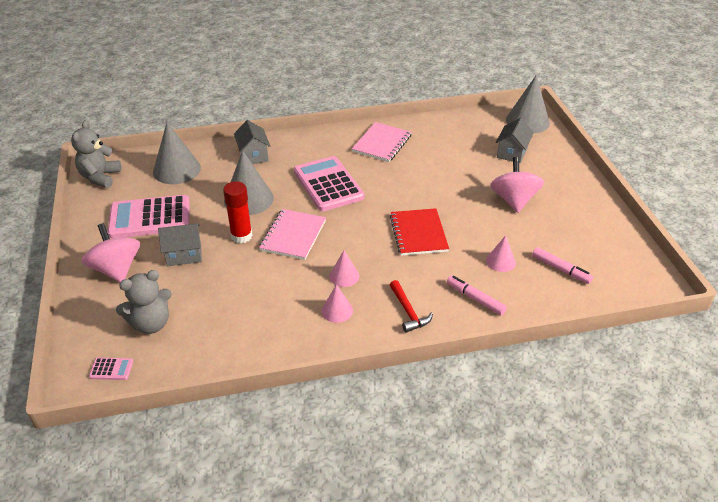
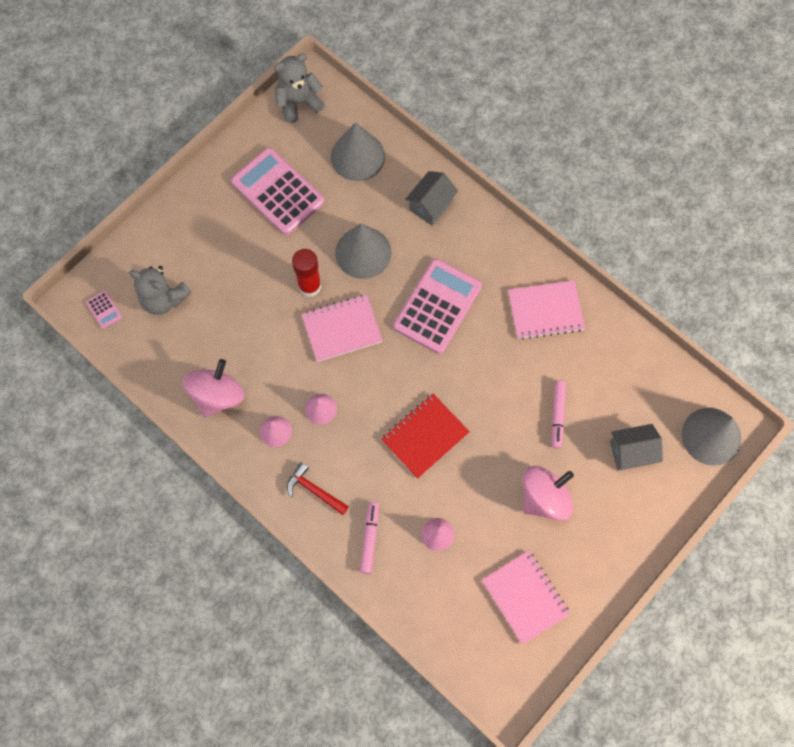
camera: 55 degrees right, 30 degrees up
(116, 269) = (200, 221): pink spinning top -> pink spinning top (217, 395)
(184, 254) = (254, 258): grey house -> none
(408, 311) = (314, 490): red hammer -> red hammer turned 90 degrees clockwise
(561, 269) = (465, 595): pink marker -> pink marker (557, 415)
(582, 241) = (525, 597): none -> pink notebook

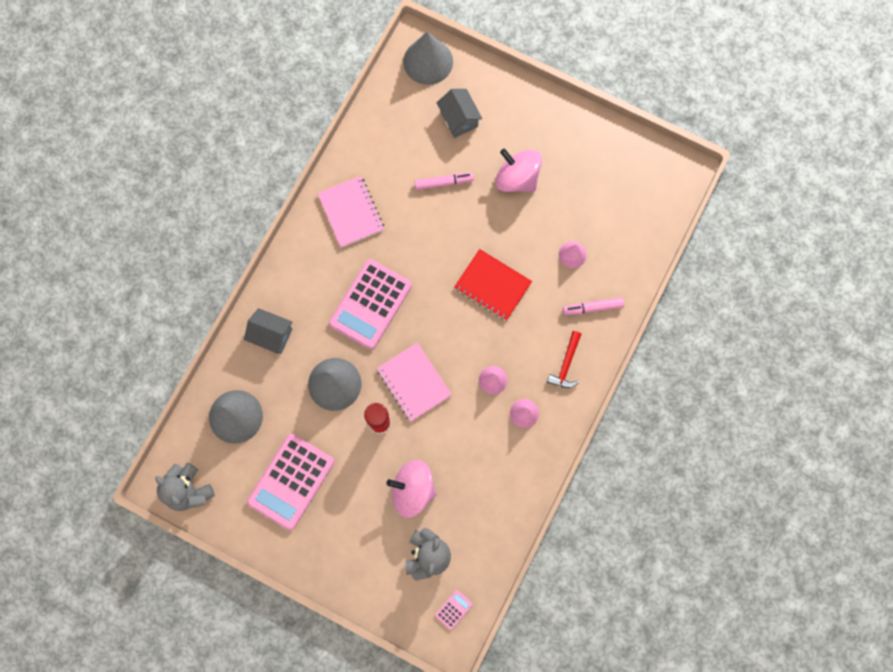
camera: 105 degrees left, 5 degrees up
(217, 395) = (506, 474): pink spinning top -> pink spinning top (413, 490)
(437, 306) = (370, 304): pink calculator -> pink calculator turned 75 degrees counterclockwise
(525, 597) = (602, 175): pink notebook -> none

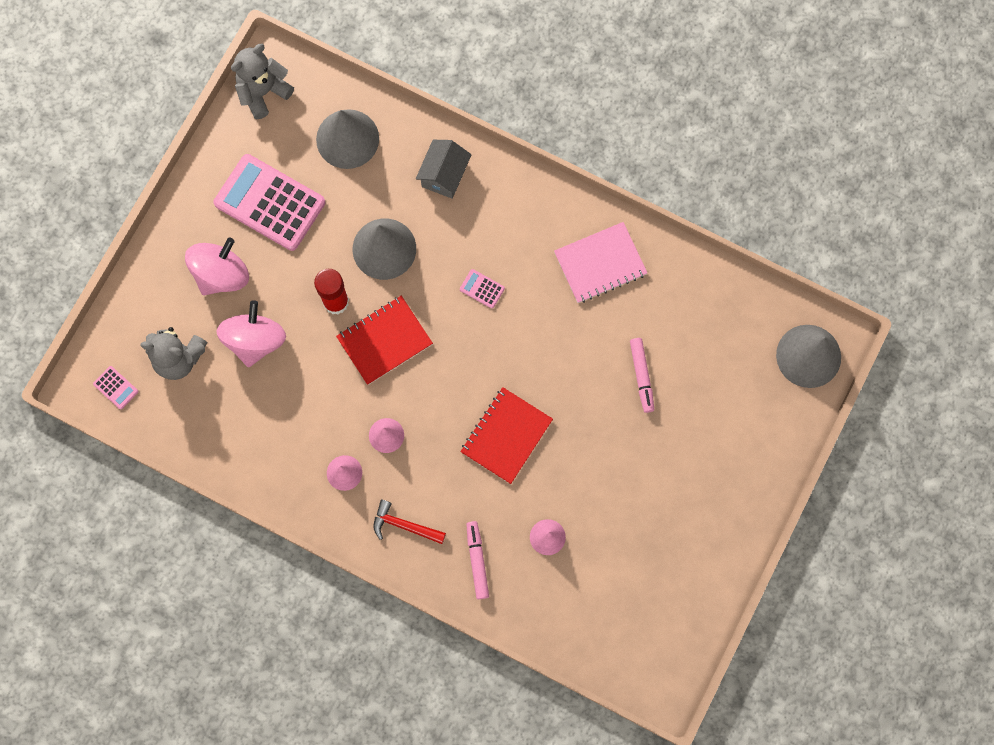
camera: 90 degrees right, 0 degrees up
(370, 304) = (482, 289): pink calculator -> pink calculator, size x0.40
(413, 382) = (384, 340): pink notebook -> red notebook
(459, 119) = (729, 395): grey house -> none
(517, 178) = (649, 468): pink spinning top -> pink spinning top (221, 274)

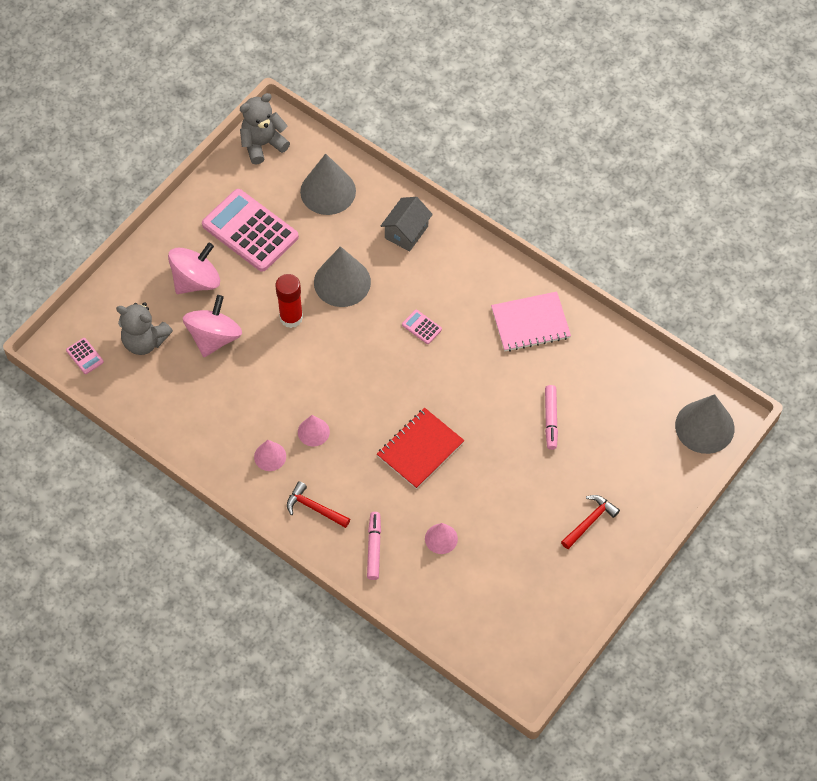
camera: 10 degrees right, 15 degrees down
(384, 340) = (327, 355): red notebook -> none
(703, 489) = (589, 521): none -> red hammer

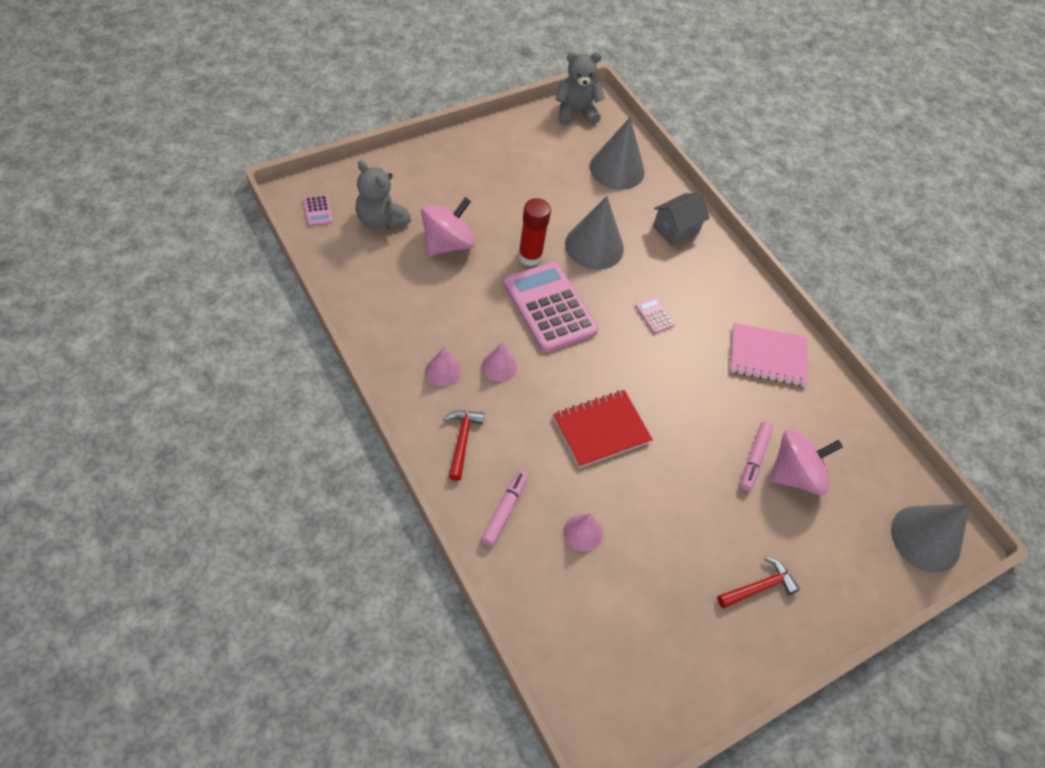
camera: 15 degrees right, 5 degrees down
(196, 281) = (457, 191): pink spinning top -> pink spinning top (795, 474)
(250, 231) = (529, 172): pink calculator -> pink calculator (549, 307)
(314, 508) = (462, 441): red hammer -> red hammer turned 45 degrees clockwise

